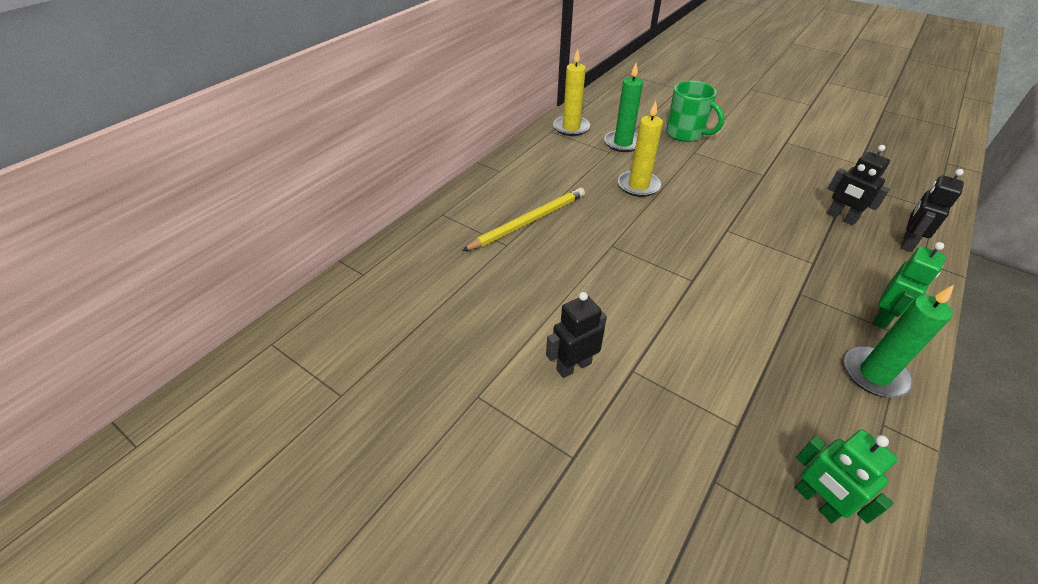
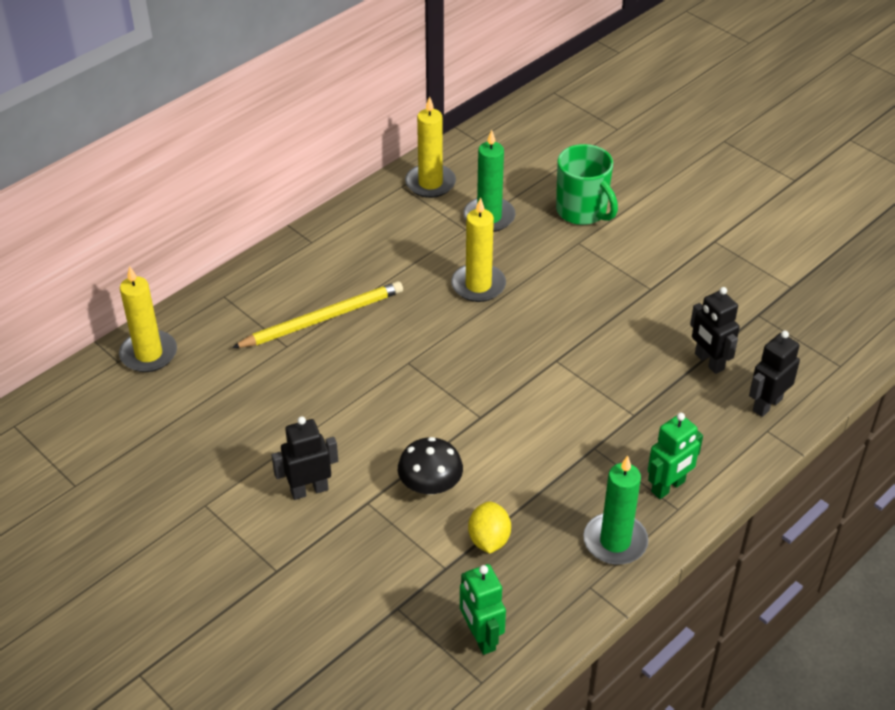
camera: 10 degrees right, 0 degrees up
(389, 265) = (148, 354): none -> yellow candle
(682, 345) = (430, 485): none -> black mushroom
(762, 390) = (489, 540): none -> yellow lemon

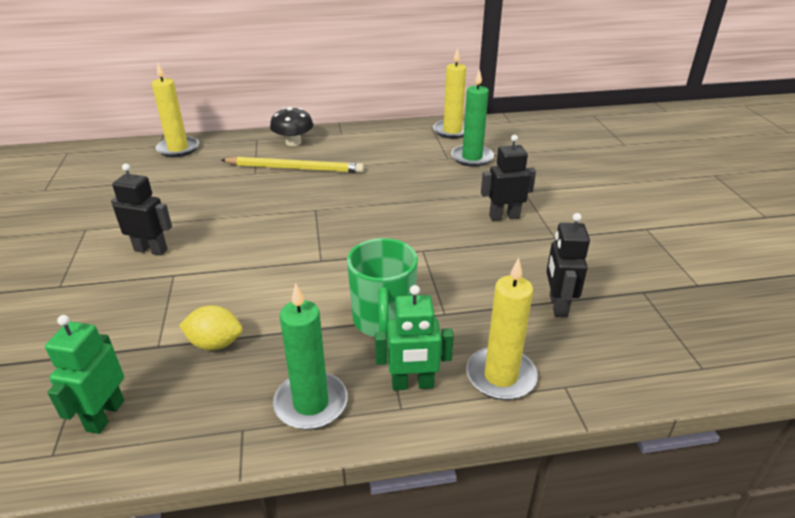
camera: 35 degrees right, 10 degrees down
(430, 485) = (227, 285): black mushroom -> black mushroom (293, 142)
(478, 285) = (419, 188): yellow candle -> yellow candle (501, 376)
(489, 540) = (215, 343): yellow lemon -> yellow lemon turned 60 degrees clockwise
(582, 211) = (547, 176): green mug -> green mug (383, 321)
(767, 405) = (585, 364): black robot -> black robot (504, 217)

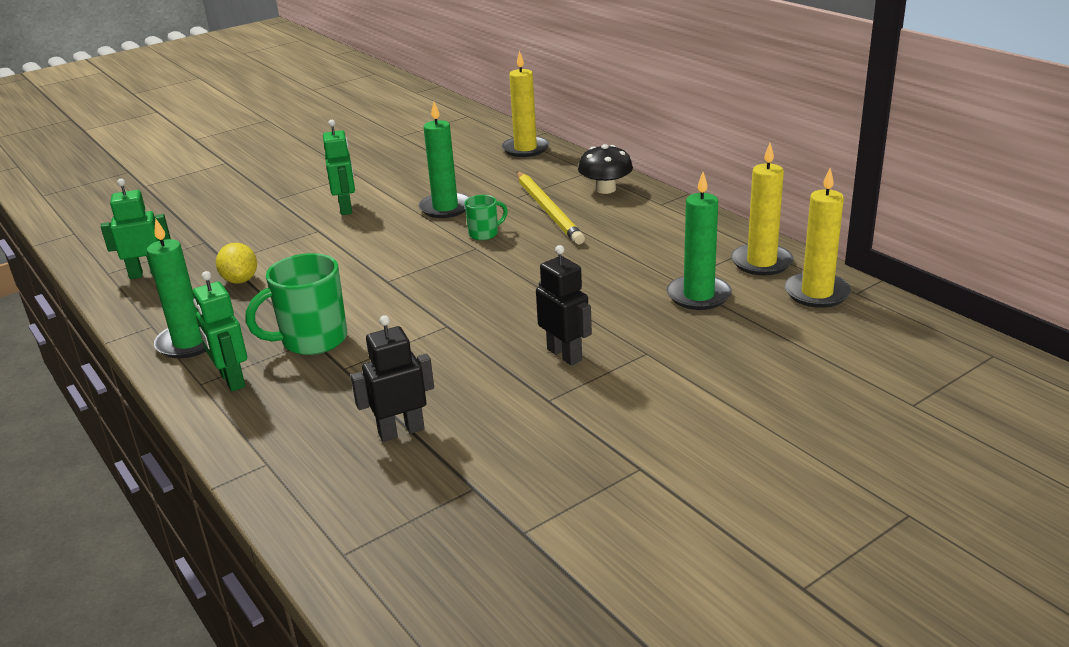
camera: 65 degrees right, 5 degrees down
(151, 250) = (346, 208): black robot -> green robot
(228, 204) = (445, 208): none -> green candle
(297, 200) = (484, 234): none -> green mug
(501, 376) = (264, 422): yellow candle -> yellow candle (817, 293)

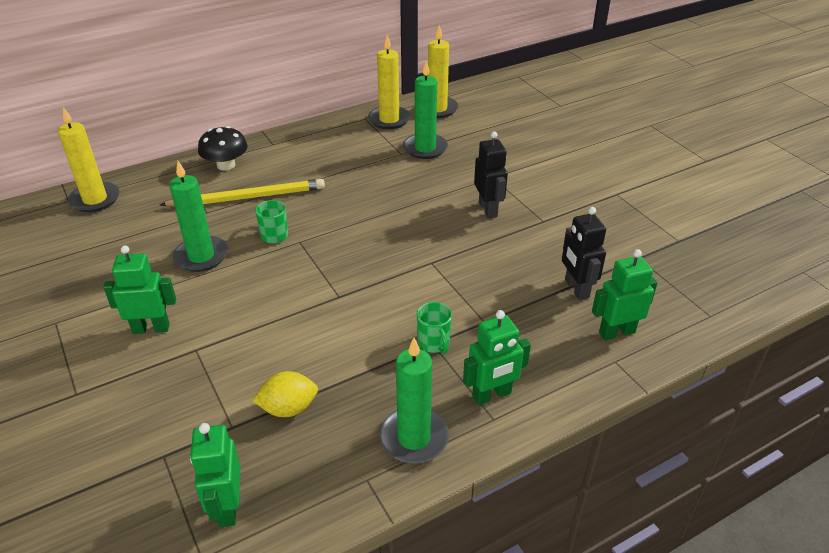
camera: 85 degrees left, 10 degrees up
(312, 340) = (434, 343): green mug -> green mug, size x0.54
(316, 464) = (616, 332): none -> green robot
(565, 354) = (488, 209): black robot -> black robot turned 105 degrees clockwise

